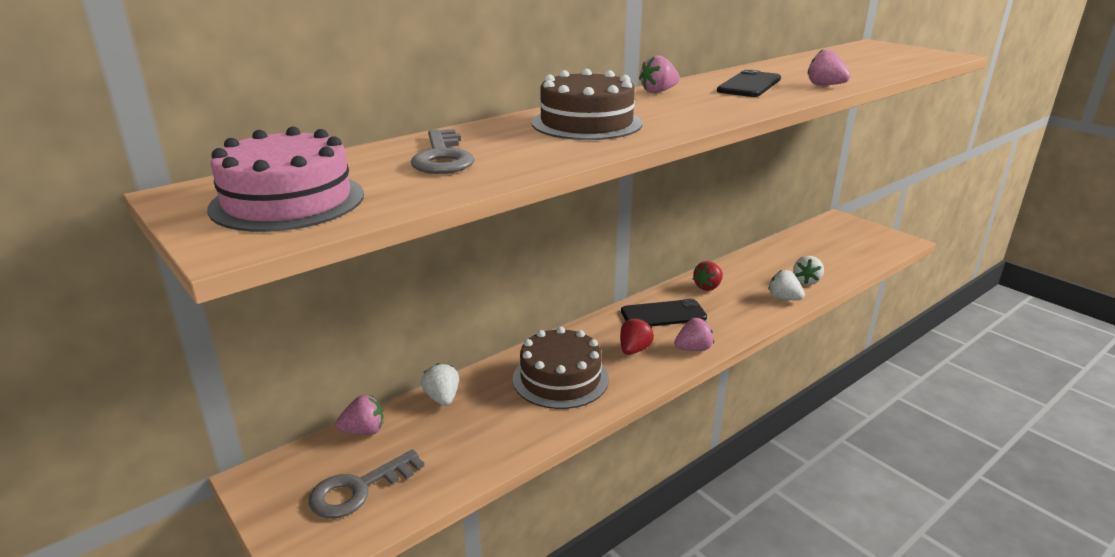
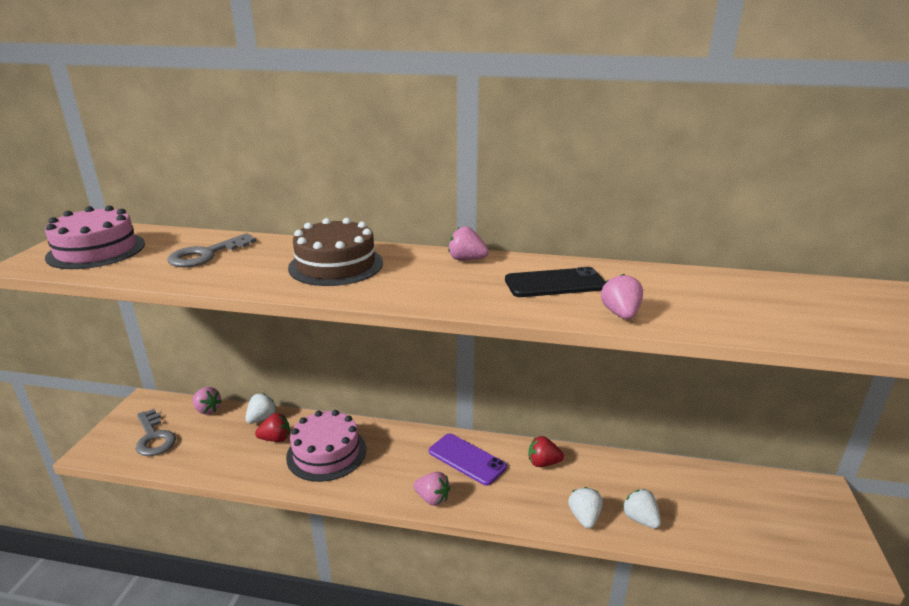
camera: 50 degrees right, 0 degrees up
(358, 489) = (154, 437): grey key -> grey key turned 135 degrees counterclockwise
(560, 378) = (326, 453): brown cake -> pink cake
(634, 350) = (398, 468): red strawberry -> red strawberry (275, 439)
(663, 314) = (467, 459): black phone -> purple phone
(806, 281) = (640, 519): white strawberry -> white strawberry turned 75 degrees clockwise

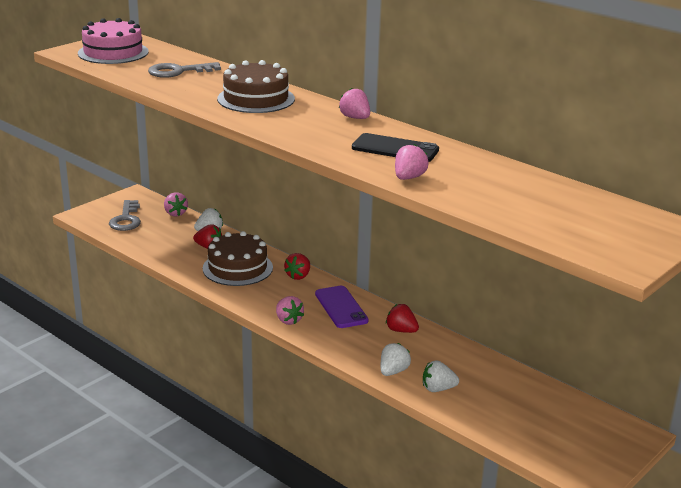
camera: 30 degrees right, 0 degrees up
(326, 453) = (237, 268): pink cake -> brown cake
(395, 438) = (298, 276): none -> red strawberry
(640, 519) = (438, 389): white strawberry -> white strawberry turned 90 degrees counterclockwise

